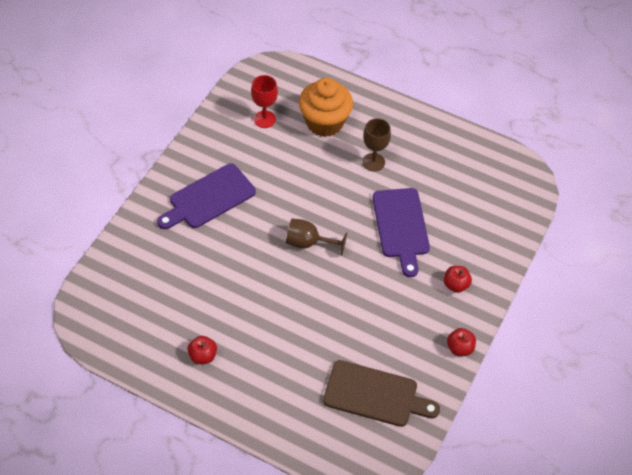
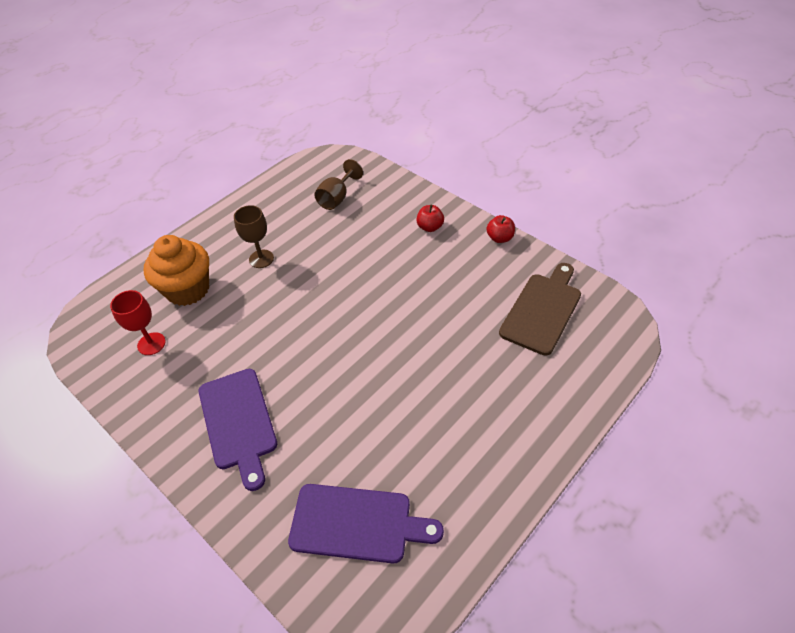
camera: 70 degrees left, 5 degrees down
(203, 356) = (467, 466): red apple -> none
(308, 243) = (341, 332): brown goblet -> brown goblet (337, 198)
(401, 226) = (350, 253): purple cutting board -> purple cutting board (357, 523)

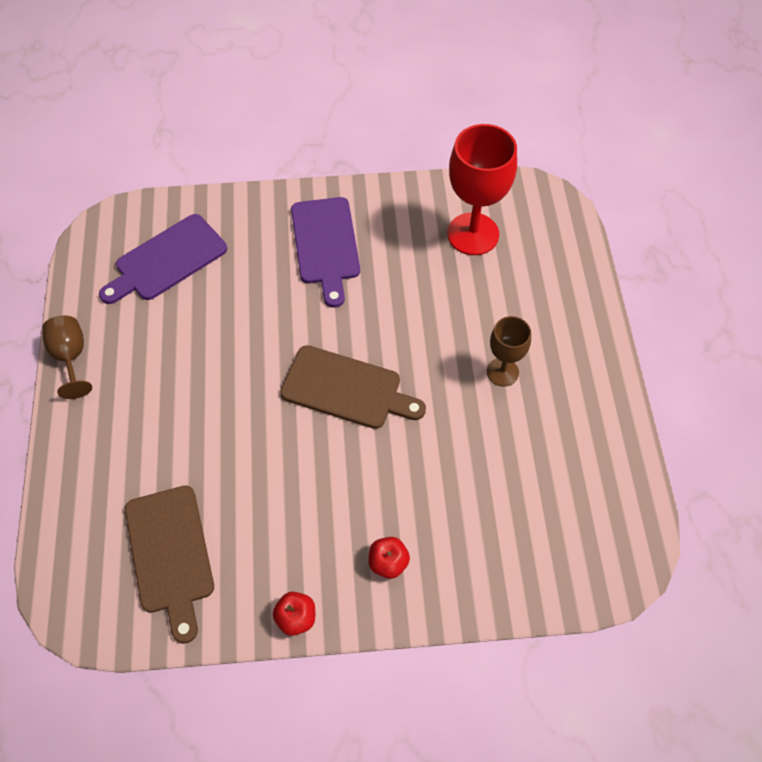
camera: 130 degrees right, 10 degrees up
(151, 344) = (473, 234): red goblet -> red goblet, size x1.75
(188, 289) = (518, 291): orange cupcake -> none
(238, 422) = (325, 245): purple cutting board -> purple cutting board turned 120 degrees counterclockwise
(337, 198) = (536, 510): brown goblet -> brown goblet (71, 357)
(349, 316) = (346, 389): none -> brown cutting board

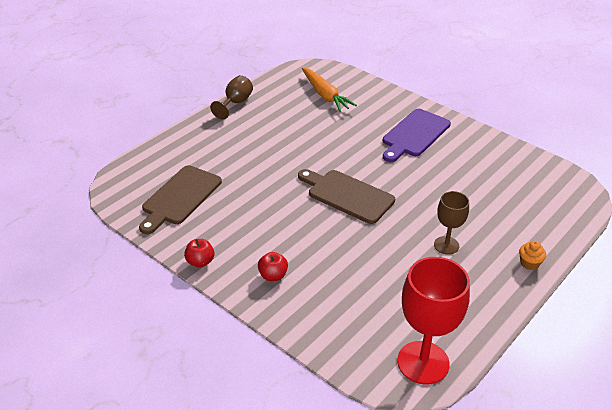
camera: 45 degrees right, 20 degrees down
(167, 260) = (325, 95): purple cutting board -> orange carrot
(346, 389) = (347, 195): brown cutting board -> brown cutting board turned 150 degrees clockwise
(473, 234) = (509, 178): red goblet -> red goblet (423, 362)
(589, 330) = (529, 263): none -> orange cupcake

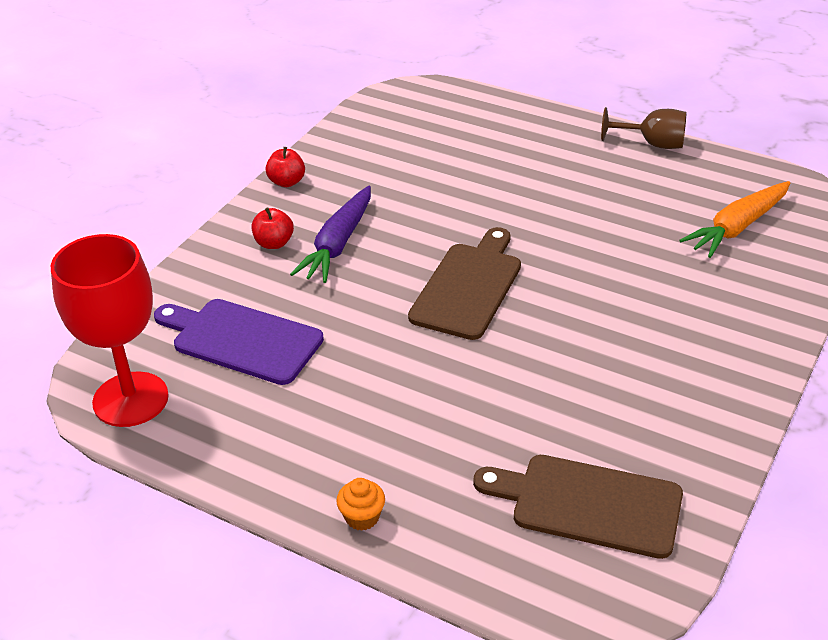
camera: 80 degrees right, 0 degrees up
(180, 197) = (406, 142): brown cutting board -> brown cutting board (588, 504)
(285, 244) = (338, 244): none -> purple carrot
(414, 135) = (677, 346): purple cutting board -> purple cutting board (242, 340)
(446, 245) = (380, 408): brown goblet -> none

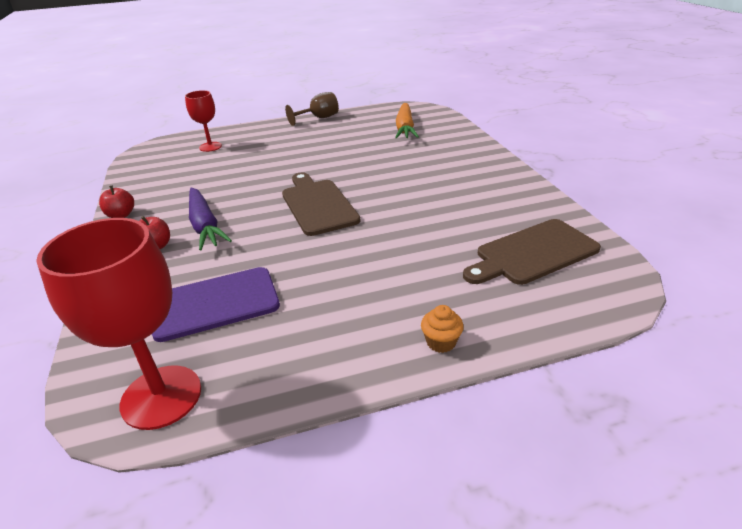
camera: 45 degrees left, 5 degrees down
(470, 125) = (210, 147): none -> red goblet

